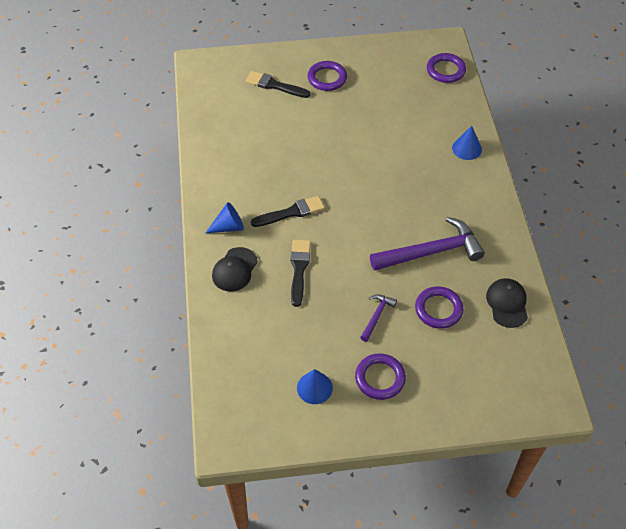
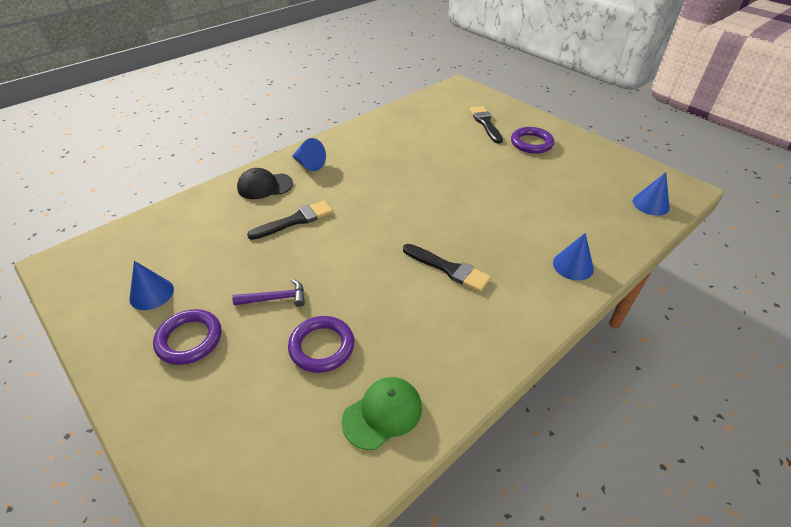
camera: 55 degrees right, 10 degrees down
(291, 212) = (357, 188): black brush -> black brush (448, 269)
(431, 252) = (399, 302): purple hammer -> none
(445, 70) = (650, 204): purple ring -> blue cone
(507, 303) = (382, 413): black cap -> green cap

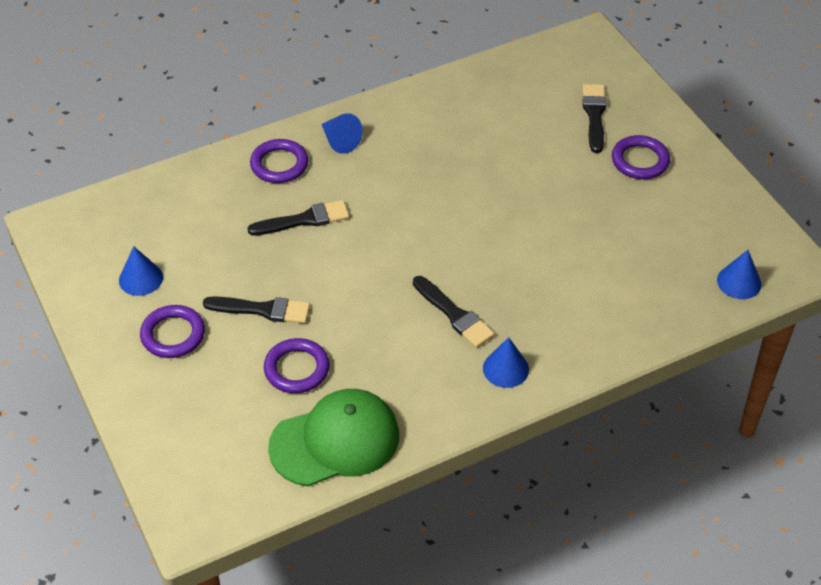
camera: 15 degrees right, 5 degrees up
(265, 186) = (279, 164): black cap -> purple ring
(275, 298) = (262, 310): purple hammer -> black brush
(382, 413) = (335, 441): green cap -> green cap, size x1.68
(573, 266) = (594, 339): blue cone -> blue cone (505, 369)

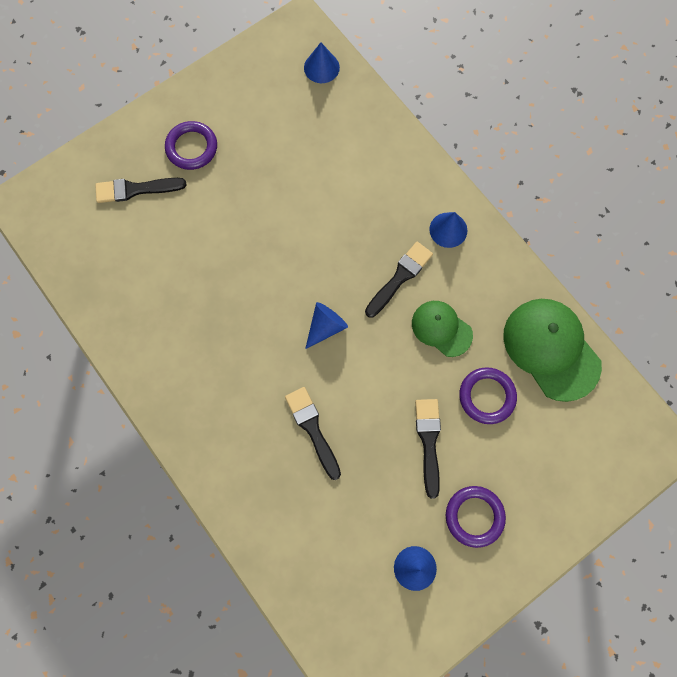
camera: 100 degrees left, 25 degrees up
(279, 164) = (242, 470): purple ring -> none
(340, 141) = (201, 417): blue cone -> blue cone (325, 327)
(385, 342) = (441, 328): none -> green cap

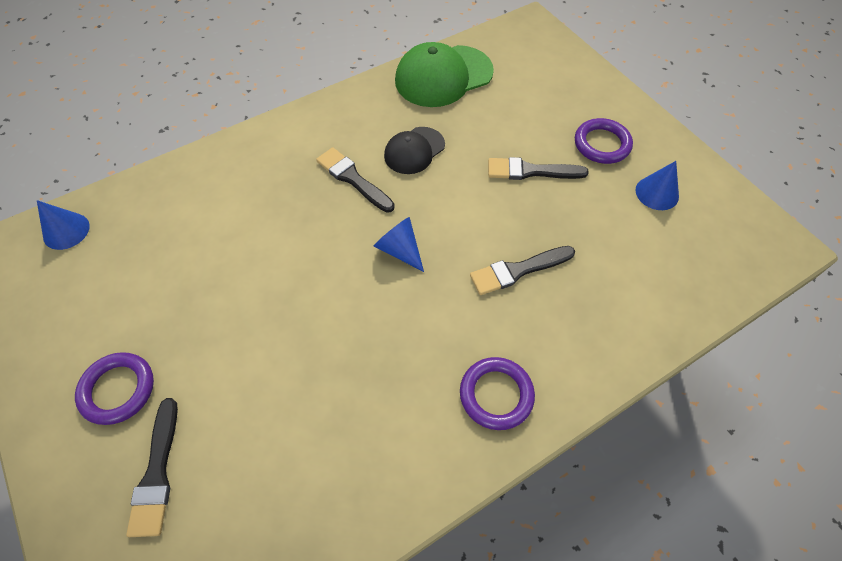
camera: 85 degrees left, 15 degrees down
(441, 328) = (414, 150): green cap -> black cap
(448, 230) = (308, 135): blue cone -> none
(487, 396) = (486, 124): purple ring -> purple ring (496, 395)

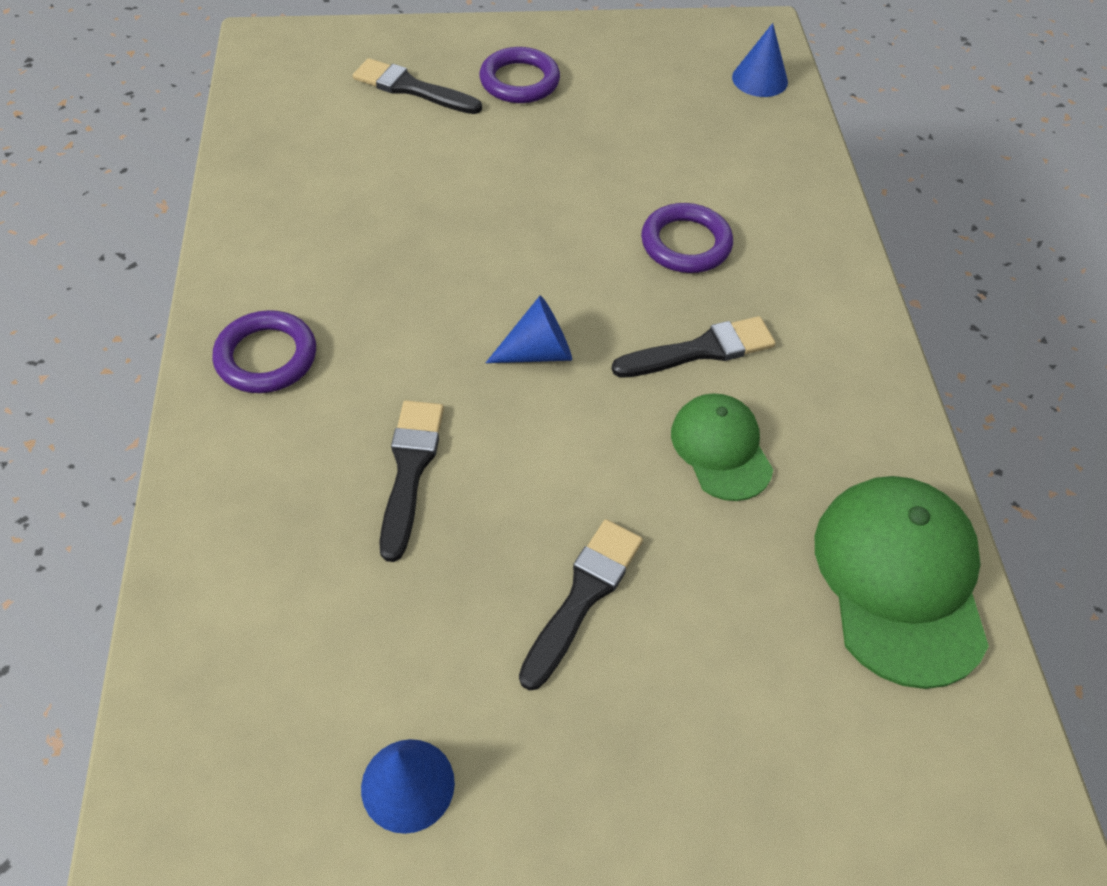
camera: 115 degrees right, 5 degrees down
(414, 150) = (721, 449): black cap -> green cap
(602, 144) = (579, 766): purple ring -> purple ring (686, 243)

